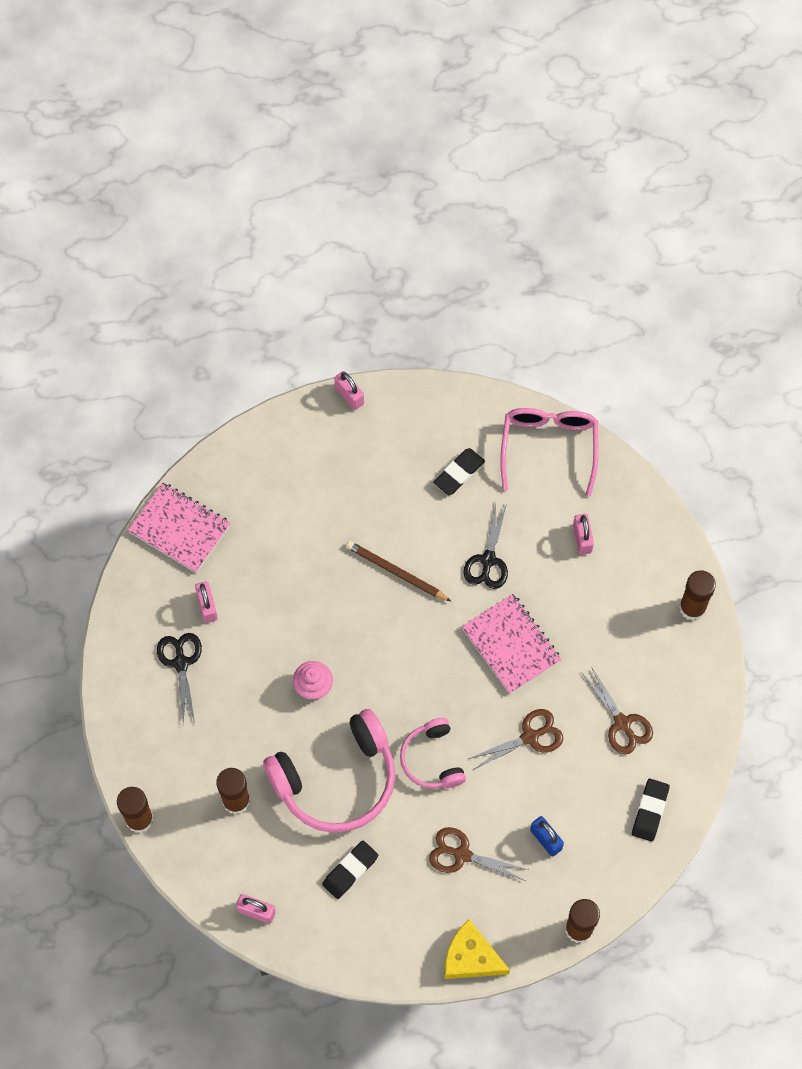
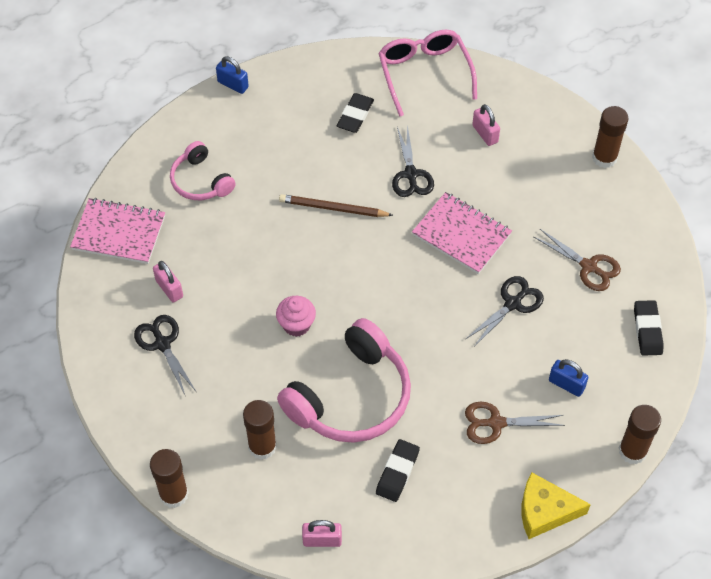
camera: 20 degrees left, 10 degrees down
(349, 396) = (233, 84): pink padlock -> blue padlock
(432, 759) = (432, 351): pink headphones -> pink headphones (200, 181)
(530, 737) = (512, 303): brown scissors -> black scissors

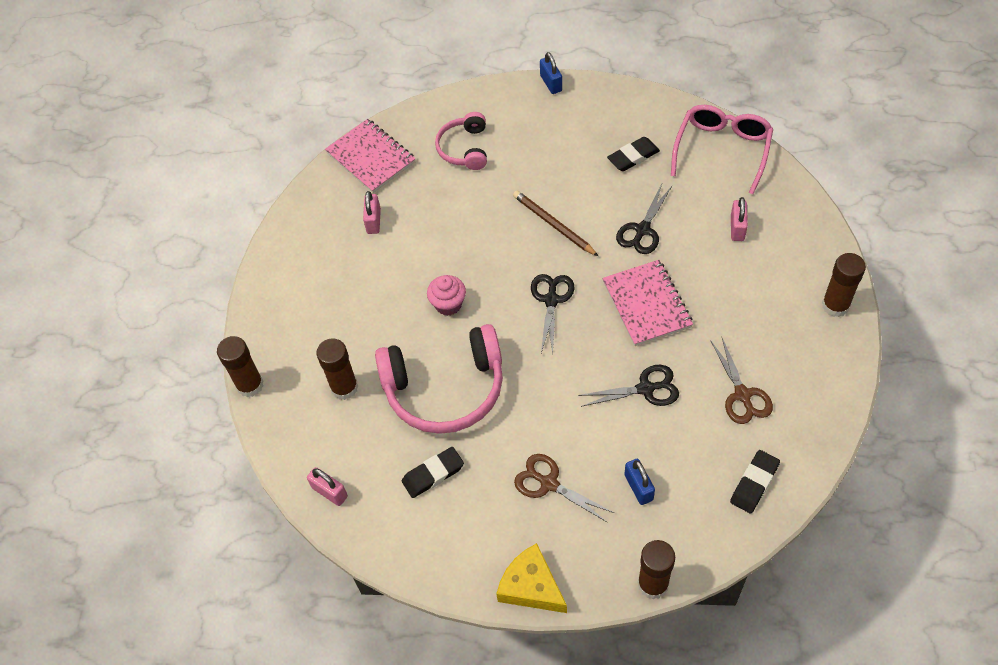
camera: 40 degrees right, 0 degrees up
(162, 344) = (334, 262): black scissors -> black scissors (551, 300)

